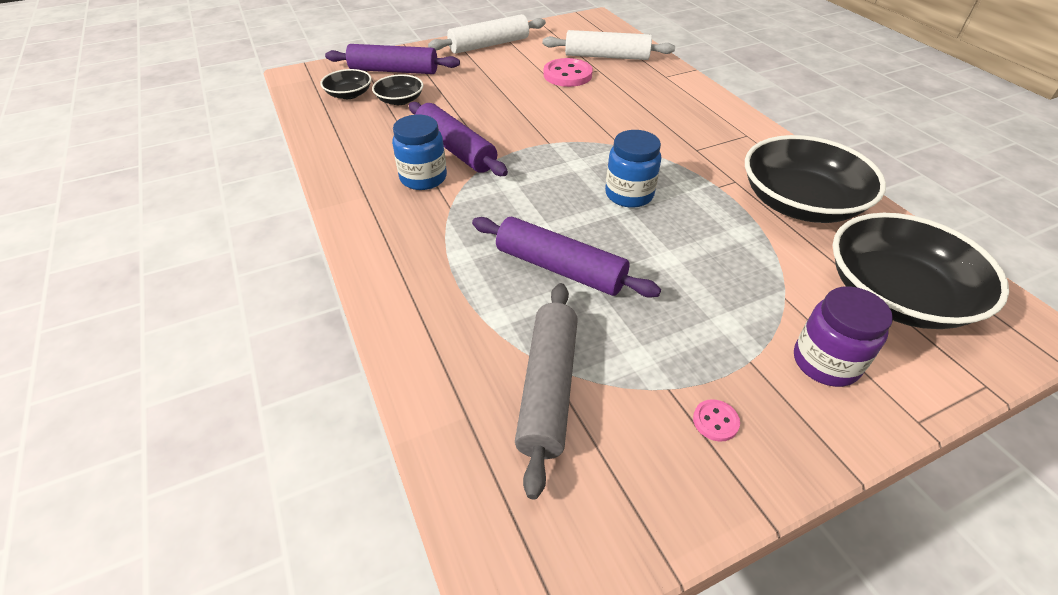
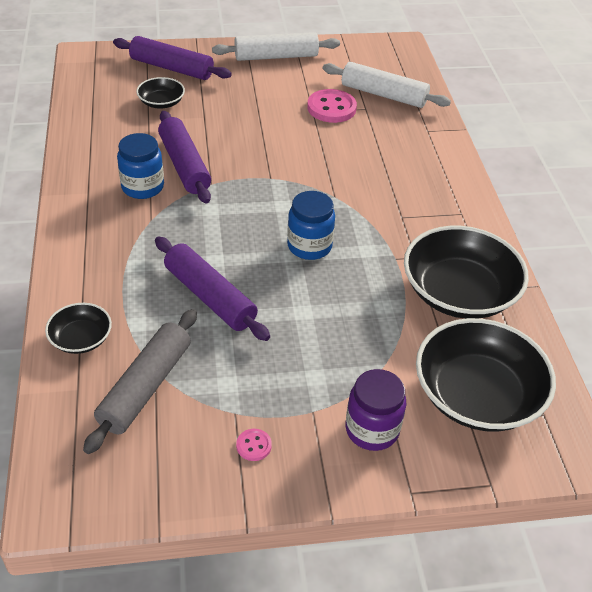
camera: 15 degrees right, 0 degrees up
(349, 94) = (120, 86): black bowl -> black bowl (81, 338)

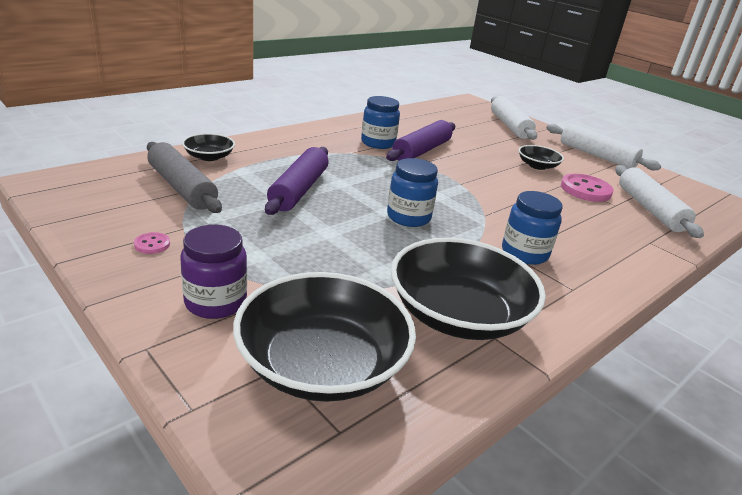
camera: 55 degrees right, 15 degrees down
(145, 387) = (182, 187): grey rolling pin -> grey rolling pin turned 60 degrees clockwise
(161, 102) = (470, 130): black bowl -> black bowl (537, 166)
(171, 68) = (509, 126): purple rolling pin -> white rolling pin
(403, 209) = (524, 253): none -> blue jar

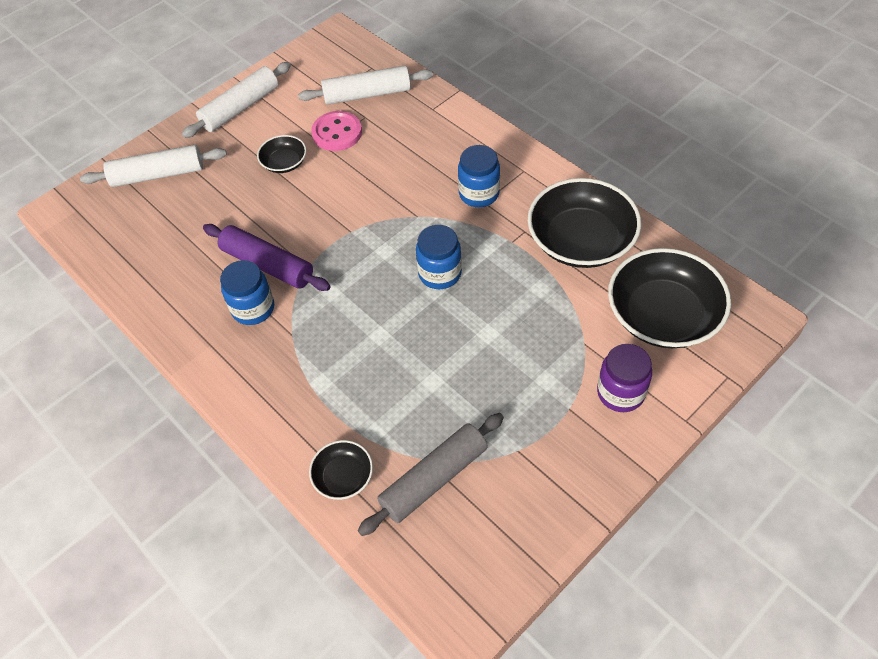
camera: 85 degrees left, 25 degrees up
(152, 244) = (555, 465): pink button -> none
(299, 190) = (407, 369): purple rolling pin -> none

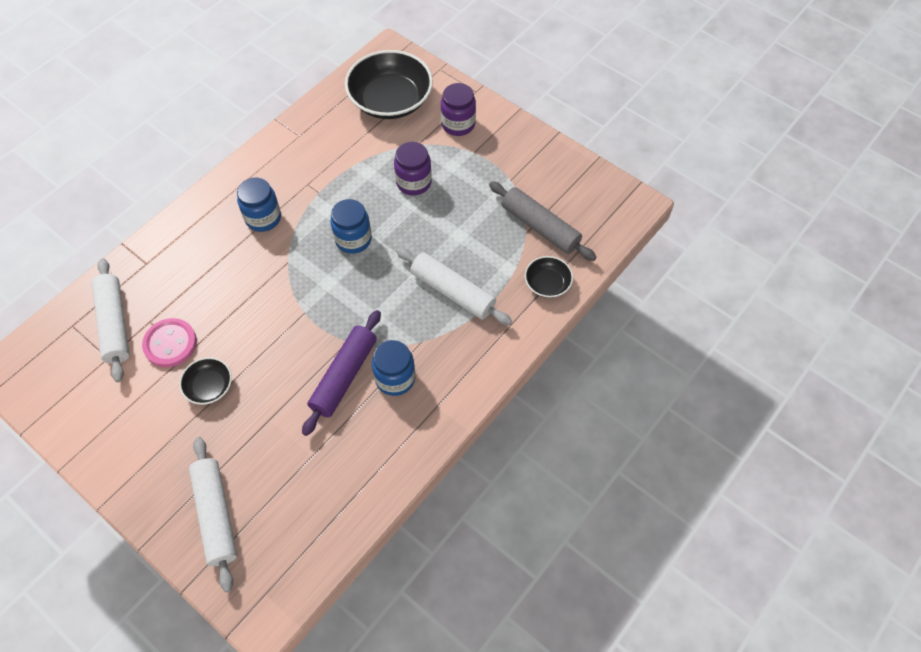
camera: 100 degrees left, 5 degrees up
(240, 108) = (117, 449): white rolling pin -> white rolling pin (452, 292)
(520, 336) = (414, 182): none -> purple jar
(581, 241) = (319, 147): black bowl -> none

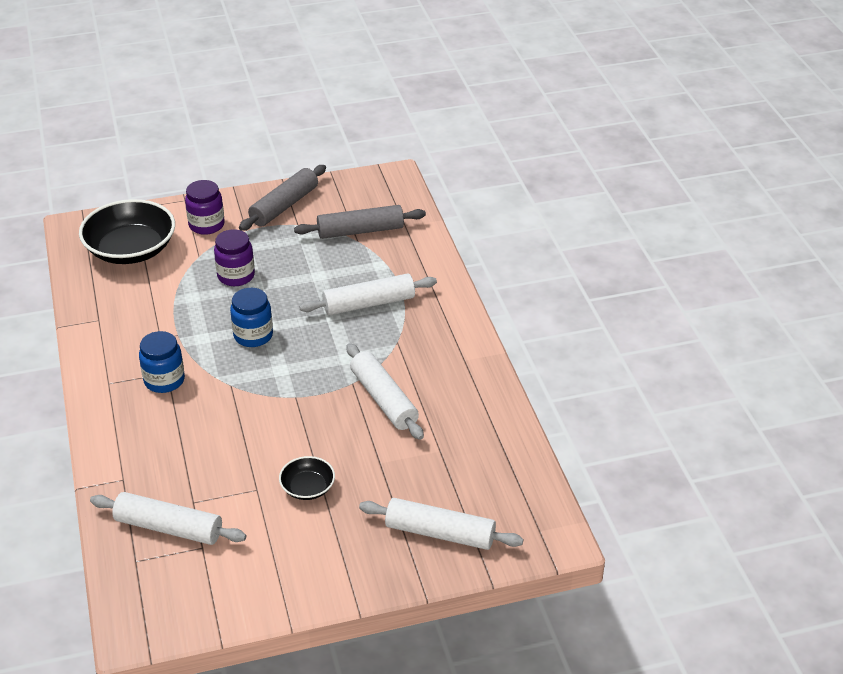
camera: 55 degrees left, 20 degrees down
(170, 344) = (234, 496): pink button -> none
(344, 376) = (383, 399): purple rolling pin -> white rolling pin
(395, 378) = (416, 371): blue jar -> none
(526, 156) = (284, 206): none -> grey rolling pin
(547, 283) = (416, 252): black bowl -> none

